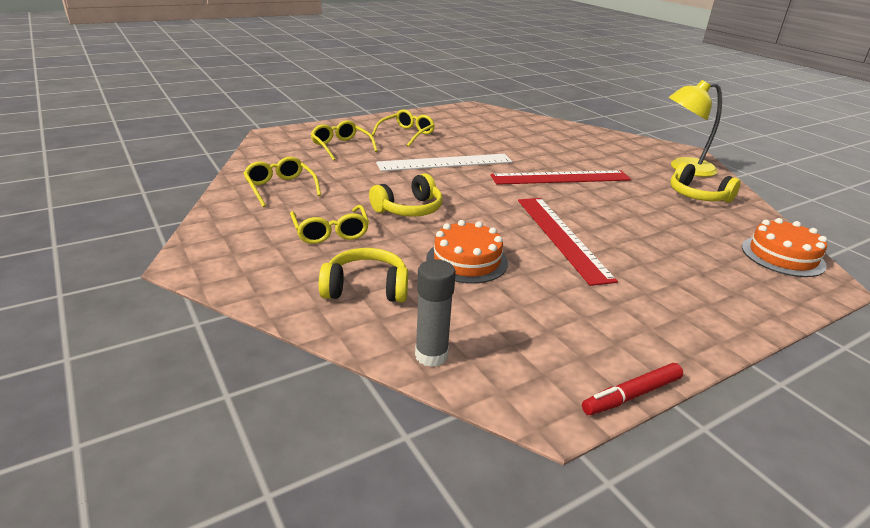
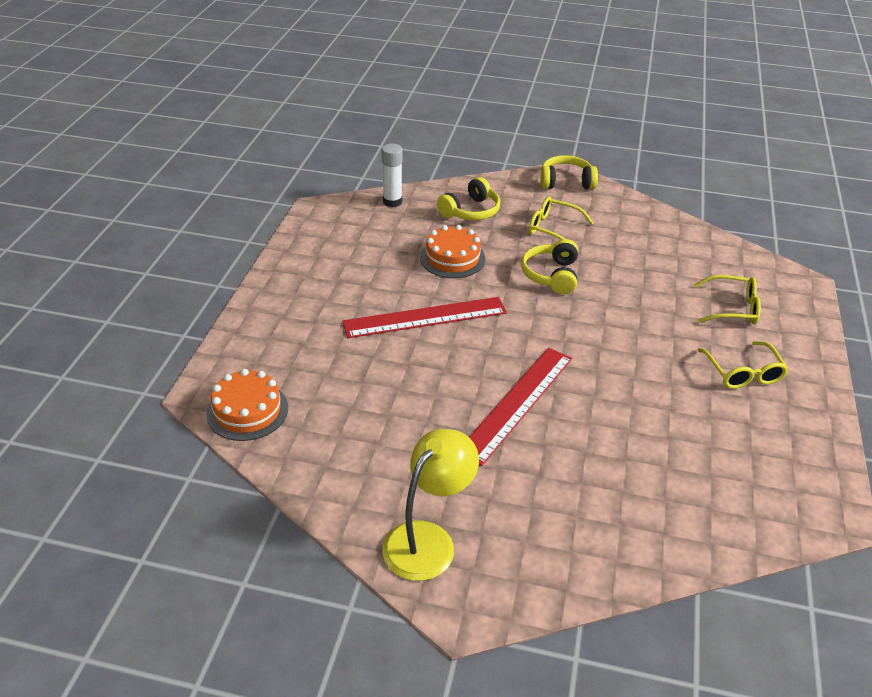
camera: 135 degrees right, 10 degrees up
(280, 188) = (653, 238): yellow glasses -> none
(431, 355) = (392, 202): grey glue stick -> white glue stick
(445, 162) = (630, 350): white ruler -> none
(561, 237) = (425, 317): red ruler -> red ruler turned 45 degrees counterclockwise
(632, 395) = (288, 234): red marker -> none
(697, 195) = (371, 472): yellow headphones -> yellow headphones (566, 182)

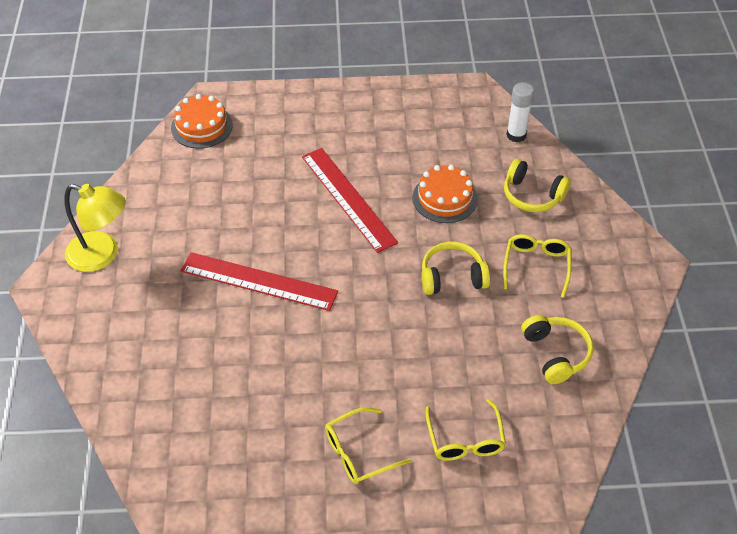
camera: 75 degrees right, 10 degrees up
(566, 182) = (637, 263): yellow headphones -> yellow headphones (556, 353)

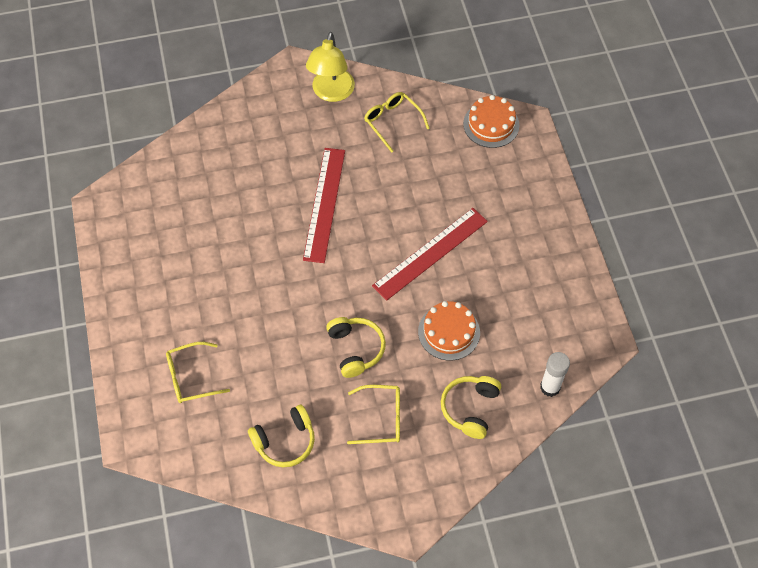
camera: 80 degrees right, 10 degrees up
(359, 452) = (171, 303): yellow glasses -> yellow glasses (392, 122)

